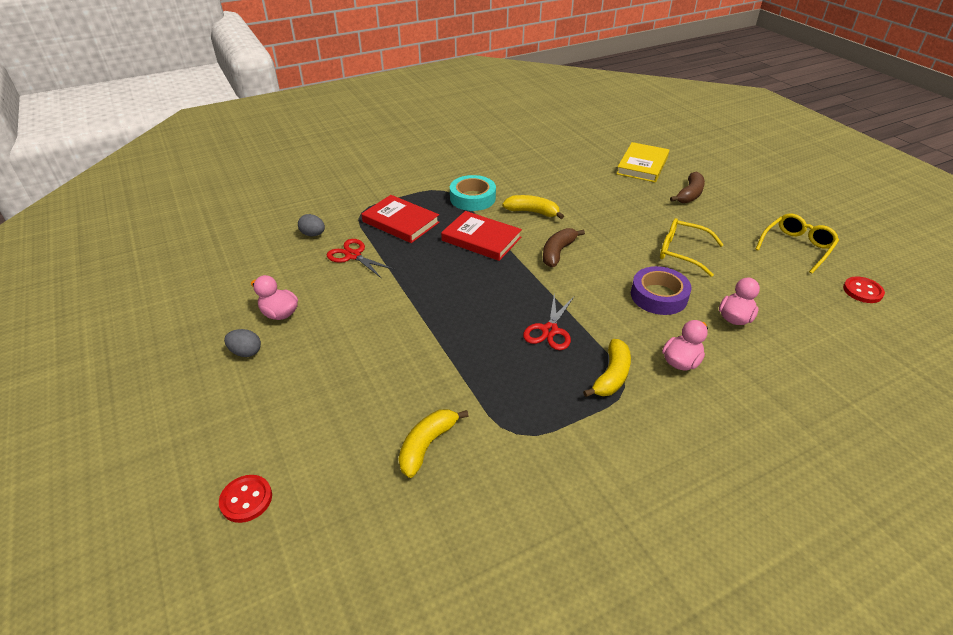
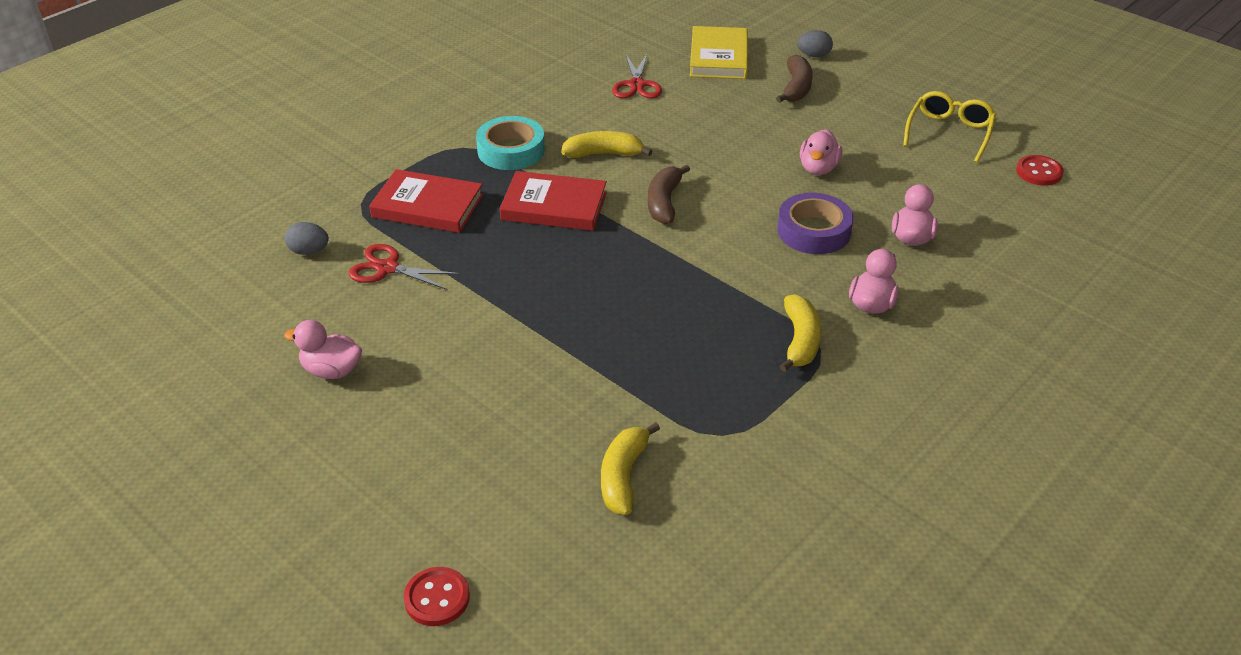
camera: 20 degrees left, 0 degrees up
(246, 352) = (317, 431): grey egg -> grey egg (813, 55)
(550, 330) = (702, 305): red scissors -> red scissors (637, 85)
(682, 252) = (818, 168): yellow glasses -> pink duck

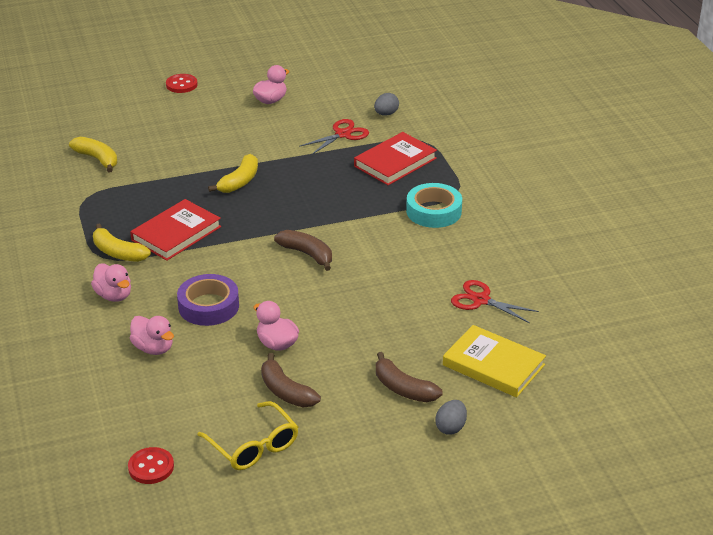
camera: 120 degrees right, 5 degrees down
(437, 598) = (93, 95): red button -> red button (181, 85)
(554, 206) = (348, 208): red book -> red book (176, 233)
(604, 154) = (392, 249): yellow banana -> yellow banana (239, 181)
(870, 141) = (286, 391): none -> brown banana

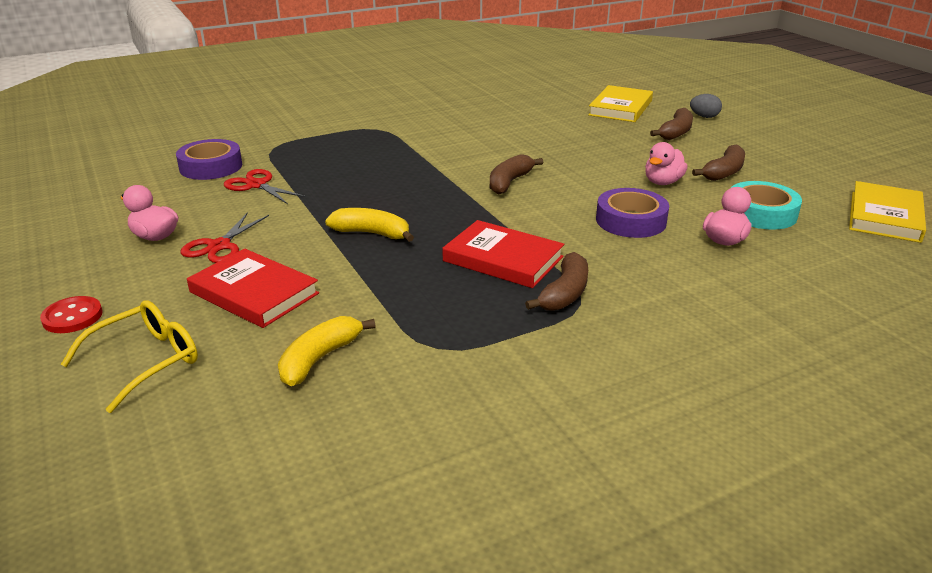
camera: 100 degrees left, 5 degrees down
(114, 295) = (654, 280): pink duck -> none
(118, 252) = (564, 293): yellow banana -> brown banana
(151, 467) = (885, 216): red button -> yellow book
(253, 446) = (804, 178): yellow glasses -> yellow glasses (146, 361)
(386, 114) = (211, 167): grey egg -> purple tape
(395, 162) = (320, 156): red book -> red book (254, 293)
(434, 211) = (411, 135): turquoise tape -> turquoise tape (761, 213)
(481, 300) = (541, 114): red scissors -> red scissors (219, 246)

